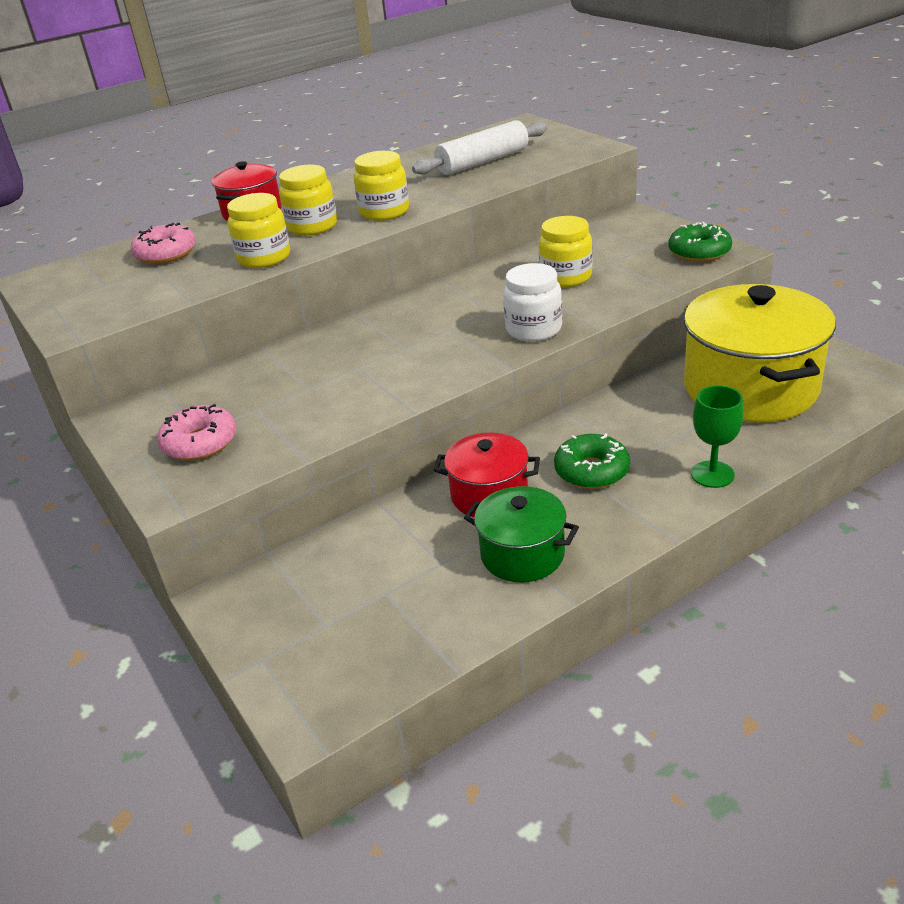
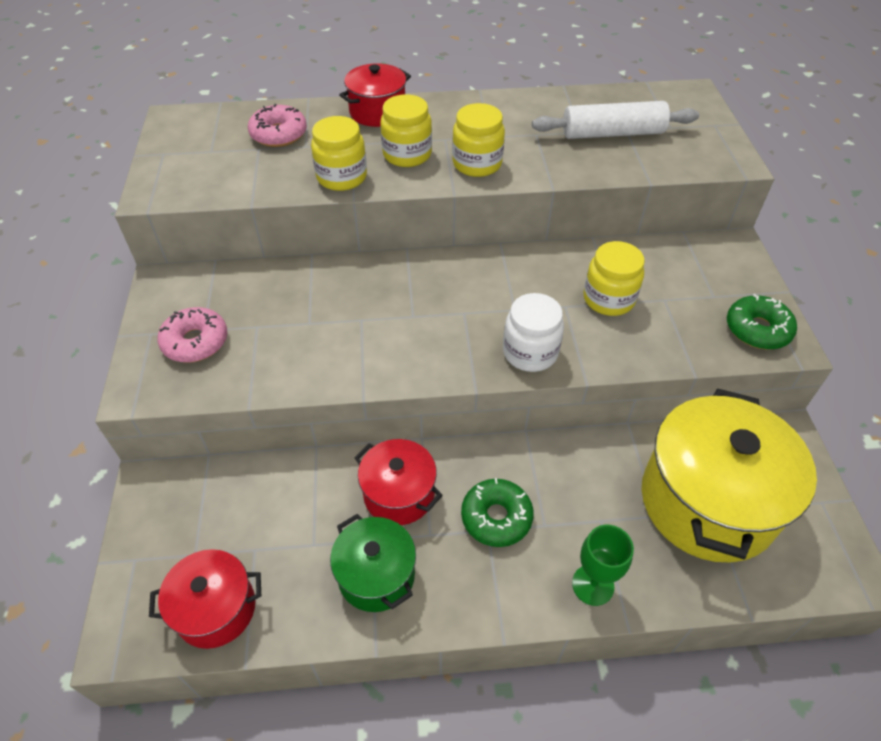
camera: 25 degrees right, 15 degrees up
(388, 650) = (216, 609): none -> red pot

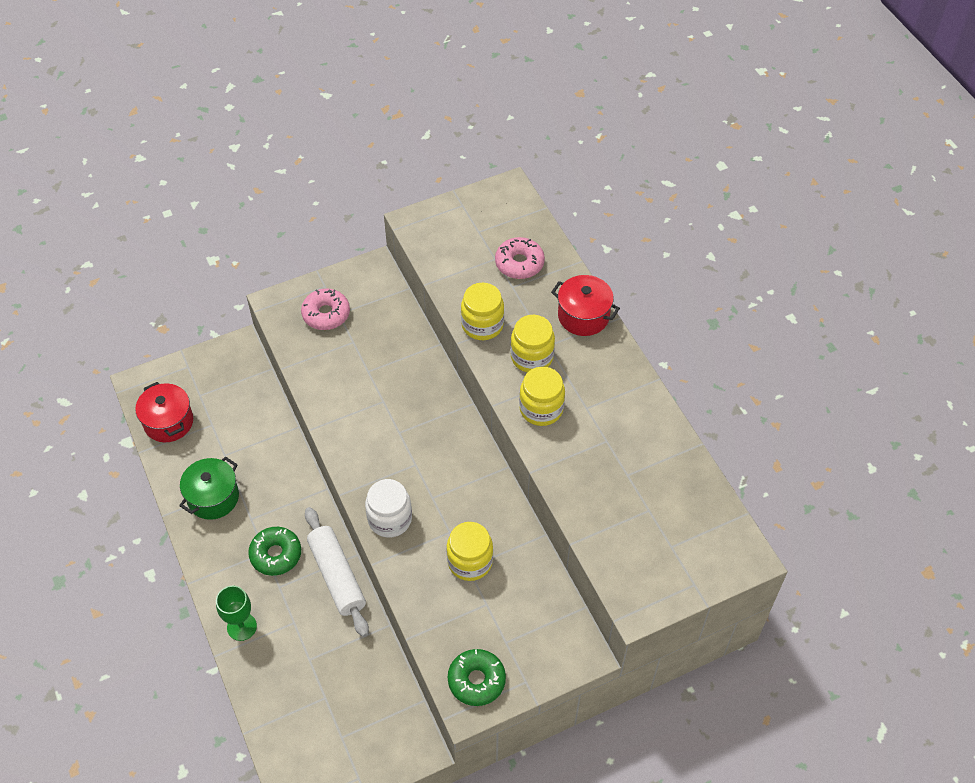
camera: 70 degrees right, 5 degrees up
(399, 494) = (276, 490): red pot -> none
(612, 133) = (636, 500): white rolling pin -> white rolling pin (337, 576)
(707, 501) = (332, 693): yellow pot -> none

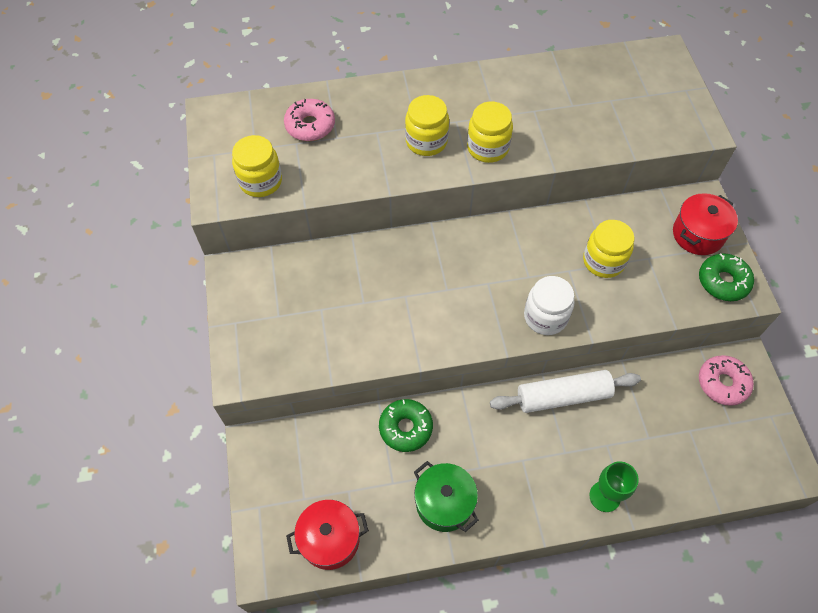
camera: 75 degrees left, 5 degrees up
(276, 554) = (528, 449): green donut -> green donut (405, 428)
(326, 314) = (274, 328): pink donut -> pink donut (722, 383)
(482, 325) = (375, 170): yellow jar -> yellow jar (260, 181)
(583, 316) = (392, 94): red pot -> red pot (698, 234)

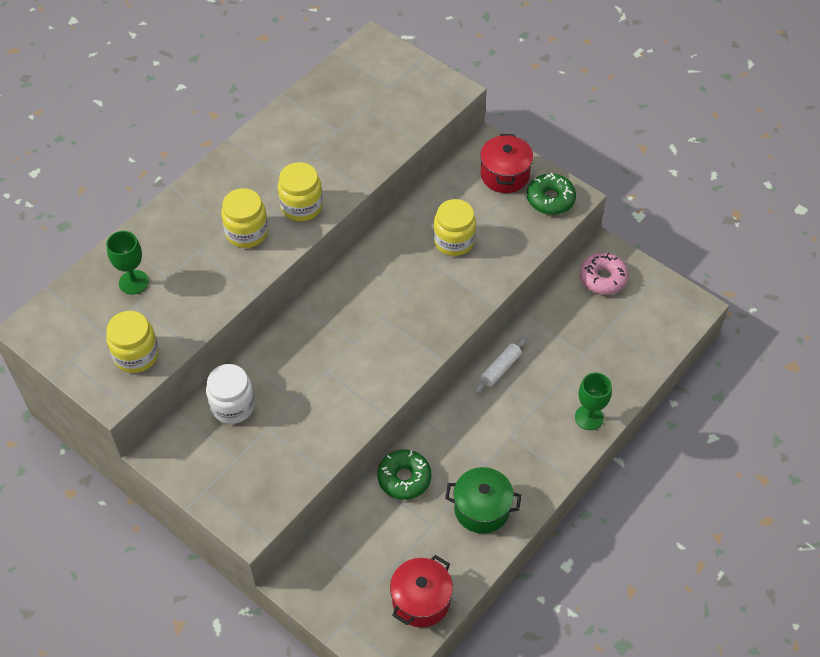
camera: 40 degrees left, 5 degrees down
(310, 126) = (133, 282): pink donut -> green goblet
(545, 317) = (447, 312): white jar -> white jar (233, 406)
(563, 396) = (500, 368): white rolling pin -> white rolling pin, size x0.56

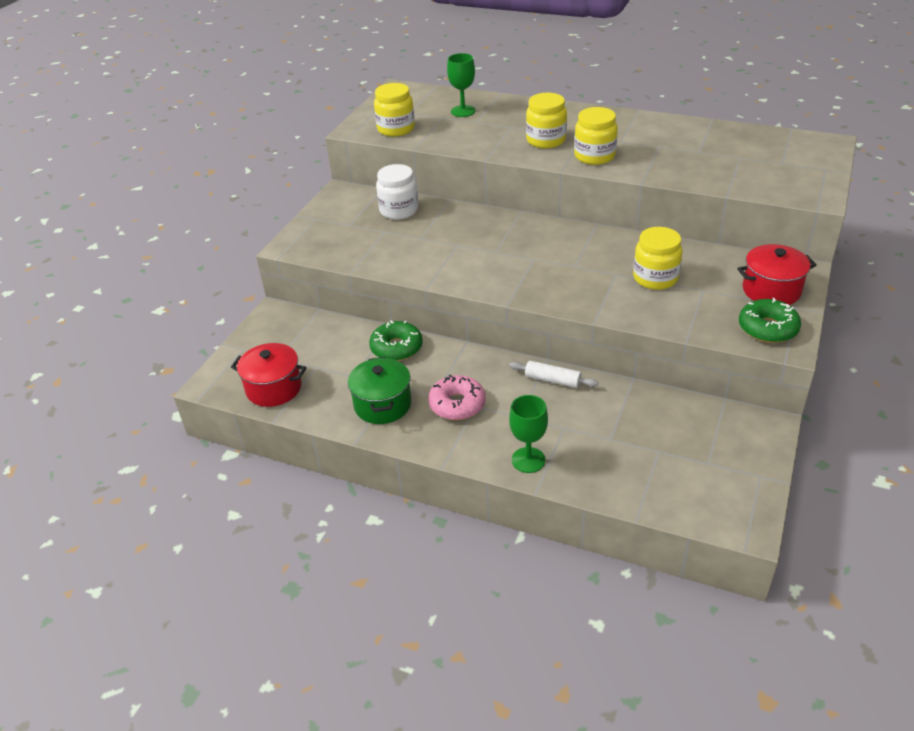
camera: 75 degrees right, 15 degrees down
(603, 278) = (726, 432): pink donut -> pink donut (457, 404)

